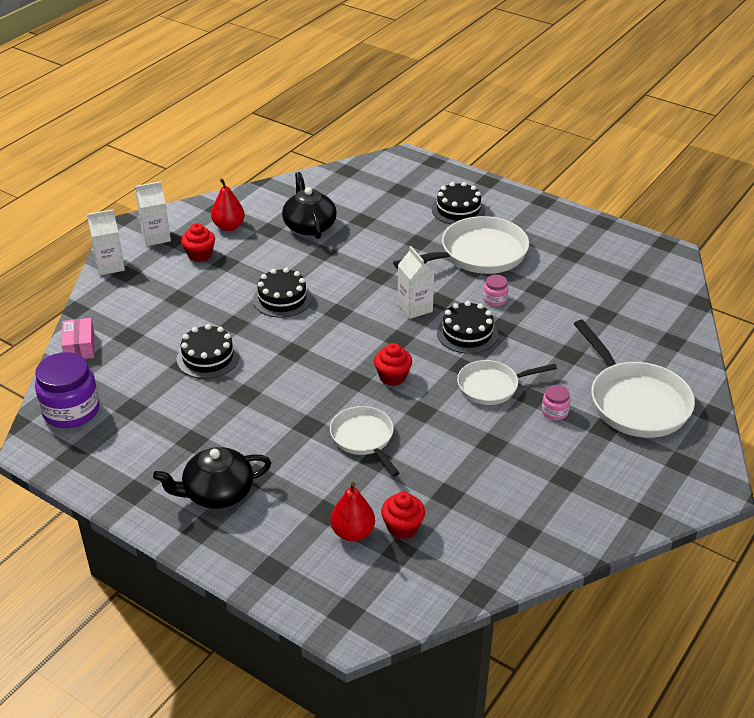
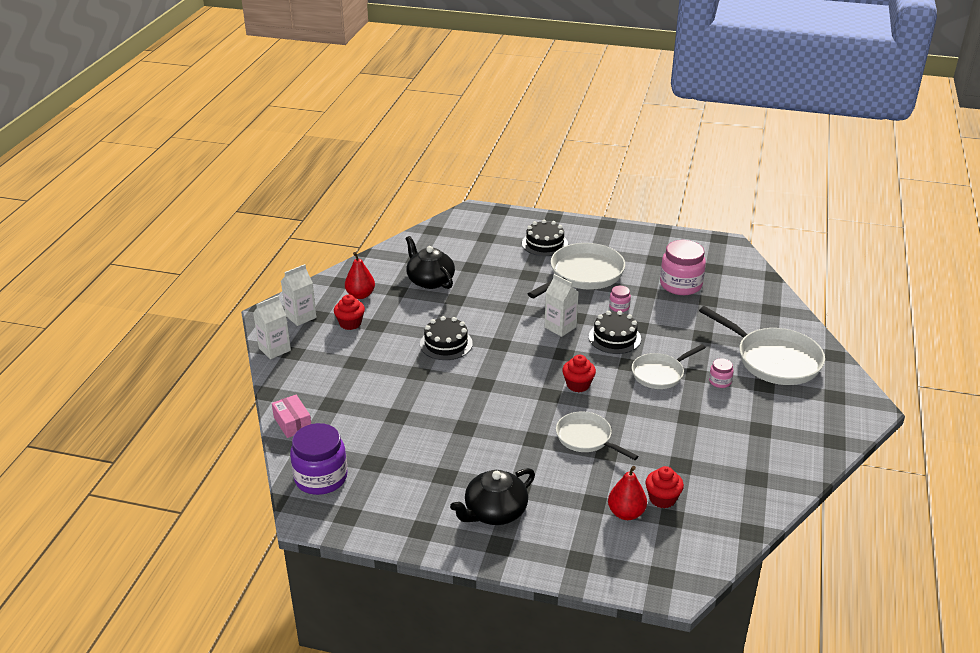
camera: 20 degrees left, 5 degrees down
(208, 357) = (413, 405): black cake -> none
(582, 289) = (680, 285): none -> pink jar

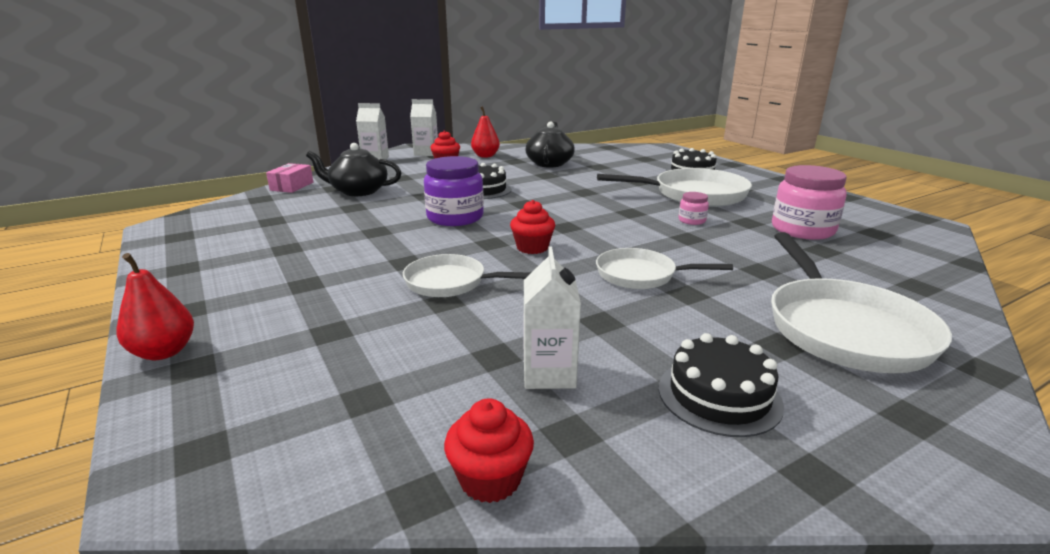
camera: 45 degrees right, 10 degrees down
(321, 478) = (227, 213): purple jar -> purple jar (455, 217)
(494, 512) = (249, 287): black teapot -> black teapot (358, 191)
(560, 327) = (600, 212): white carton -> white carton (549, 373)
(586, 438) = (450, 283): white pan -> white pan turned 75 degrees counterclockwise
(614, 338) = (642, 235): black cake -> black cake (719, 396)
(626, 513) = (334, 359): red pear -> red pear (164, 352)
(662, 499) = (400, 373): red cupcake -> red cupcake (490, 479)
(720, 381) = (711, 312): pink jar -> none

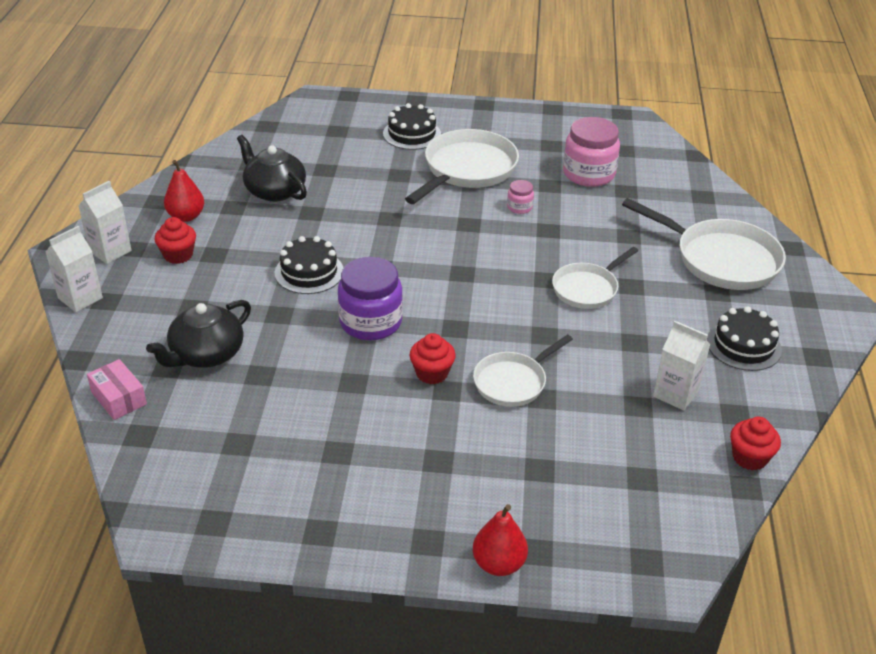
camera: 55 degrees left, 15 degrees up
(532, 247) = (488, 312): red cupcake -> red cupcake (432, 373)

